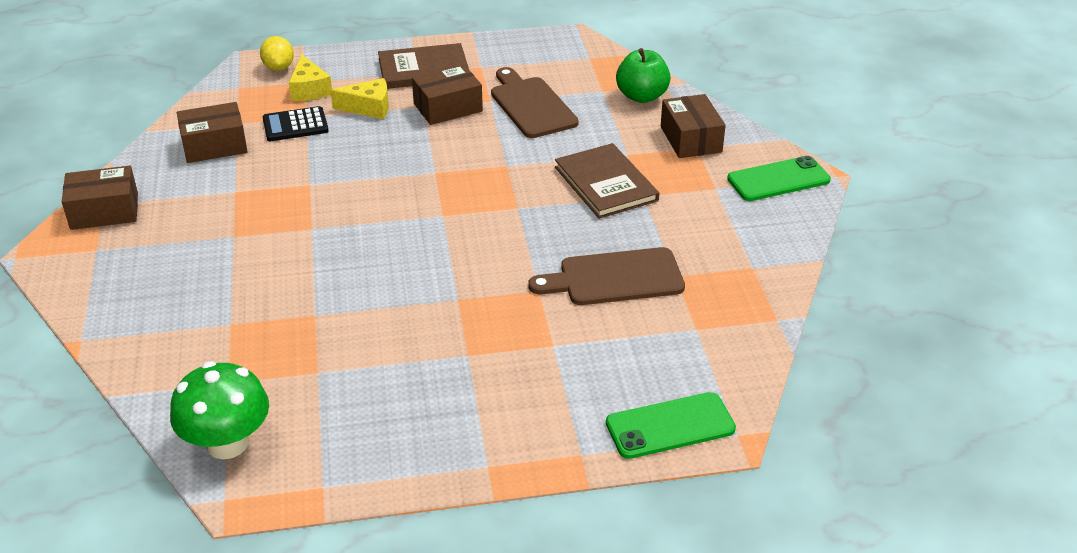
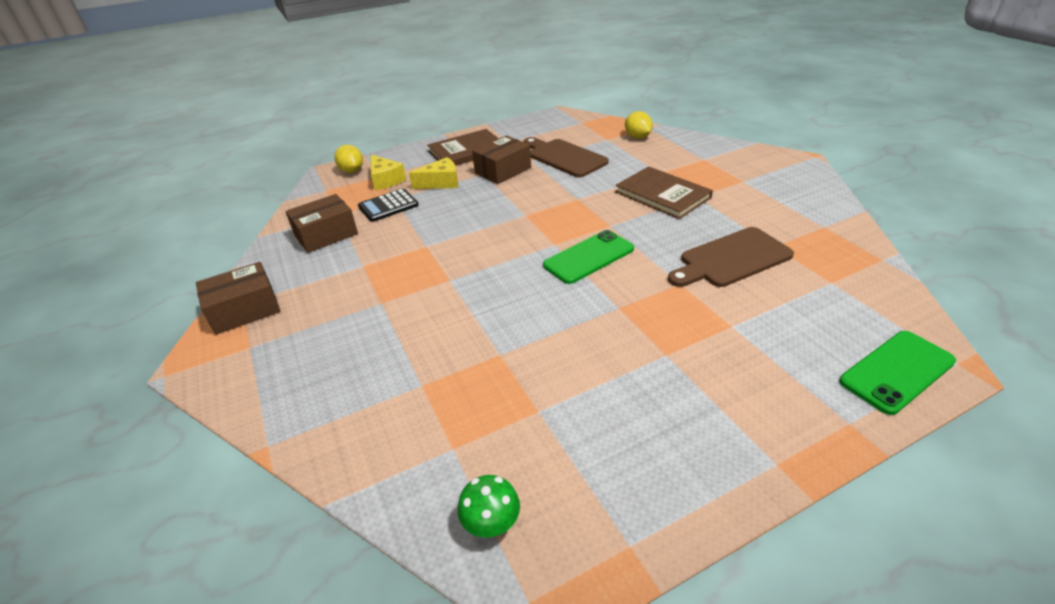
camera: 15 degrees left, 0 degrees up
(227, 443) = (491, 523): green mushroom -> green mushroom, size x0.55
(642, 96) = (637, 137): green apple -> yellow lemon
(691, 139) = (695, 155): brown box -> none
(778, 179) = (780, 166): green phone -> green phone (589, 257)

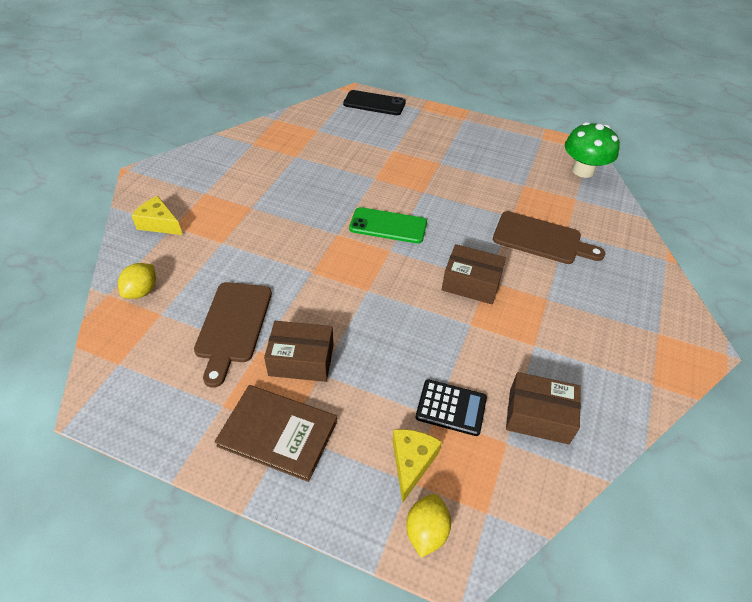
camera: 135 degrees left, 10 degrees up
(245, 310) = (652, 374): brown box -> brown box (471, 283)
(441, 182) = (370, 398): yellow cheese -> yellow cheese (159, 224)
(491, 523) = (583, 170): green mushroom -> green mushroom, size x1.83
(662, 195) = (264, 226): brown book -> none
(731, 259) = (328, 167): brown cutting board -> brown cutting board (541, 239)
(897, 371) = (374, 103): green phone -> black phone

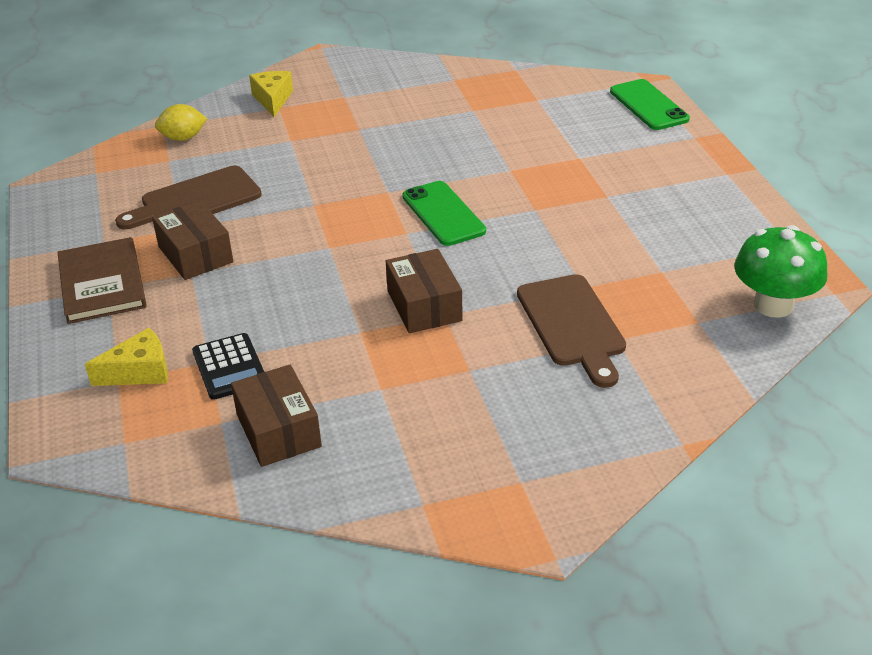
camera: 55 degrees right, 10 degrees down
(374, 103) = (648, 105): black phone -> green phone
(426, 531) = (73, 413): yellow lemon -> none

